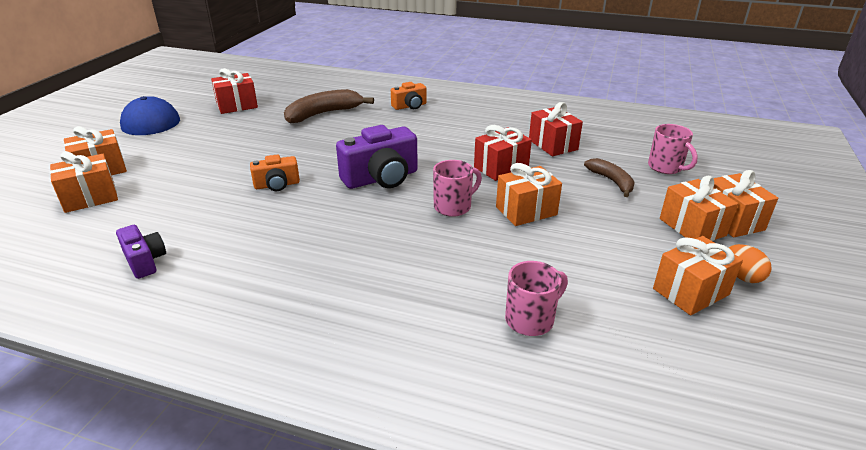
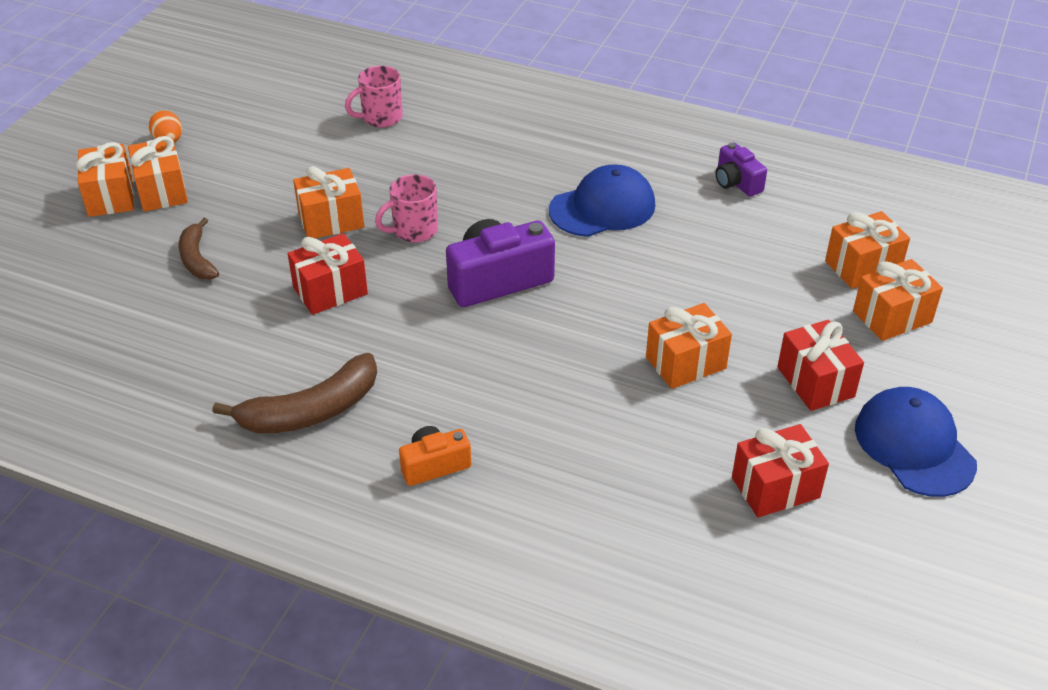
camera: 175 degrees left, 10 degrees up
(277, 185) = (634, 276): orange camera -> none
(287, 232) = (602, 207): none -> blue cap
(323, 114) = (599, 447): brown banana -> brown banana (311, 411)
(553, 145) = (229, 336): red gift -> red gift (815, 382)
(666, 167) = (103, 279): pink mug -> none
(690, 291) = (229, 131): orange gift -> orange gift (685, 363)

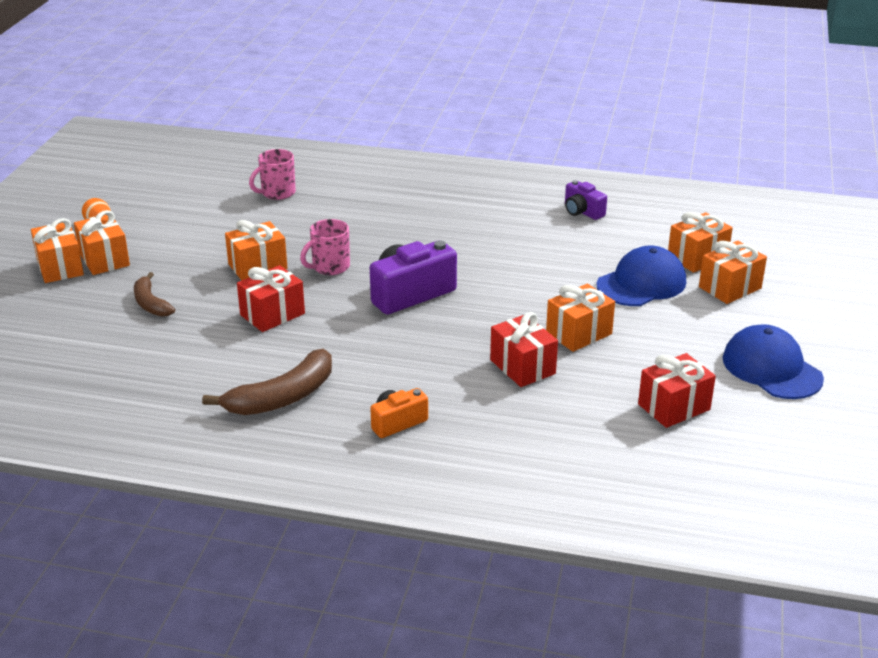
camera: 10 degrees left, 10 degrees down
(602, 207) = (480, 237): blue cap -> blue cap (641, 283)
(815, 382) = (684, 335): red gift -> red gift (522, 367)

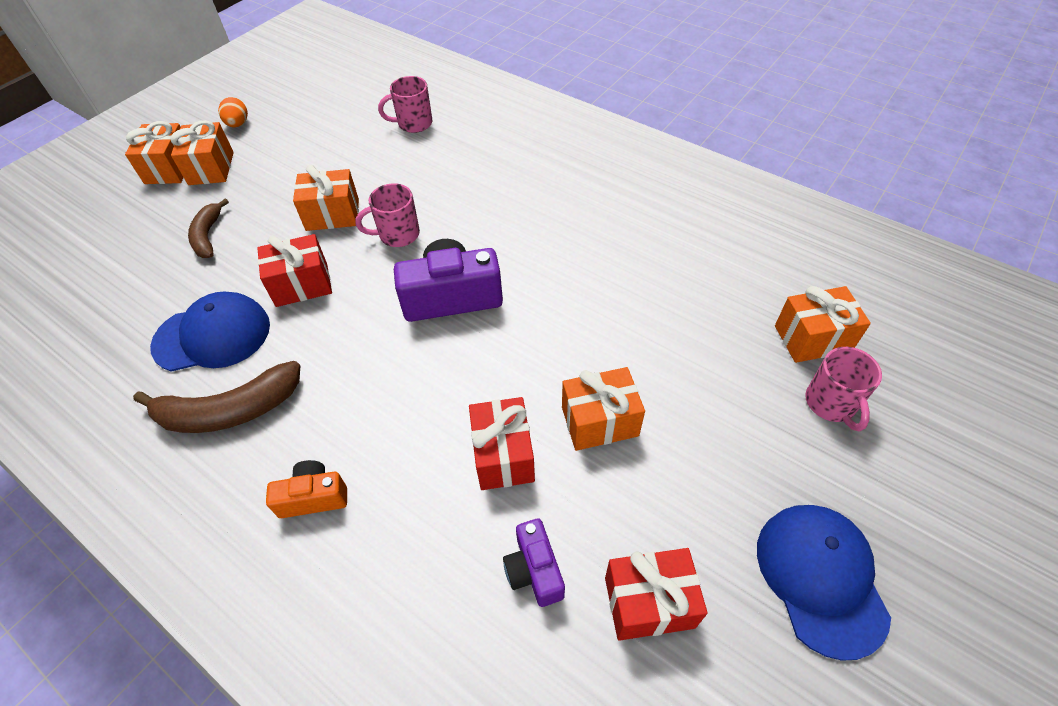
camera: 25 degrees right, 20 degrees up
(582, 212) = (708, 227): purple camera -> purple camera (534, 570)
(641, 283) = (720, 361): blue cap -> blue cap (213, 335)
(730, 288) = (831, 404): orange gift -> pink mug

